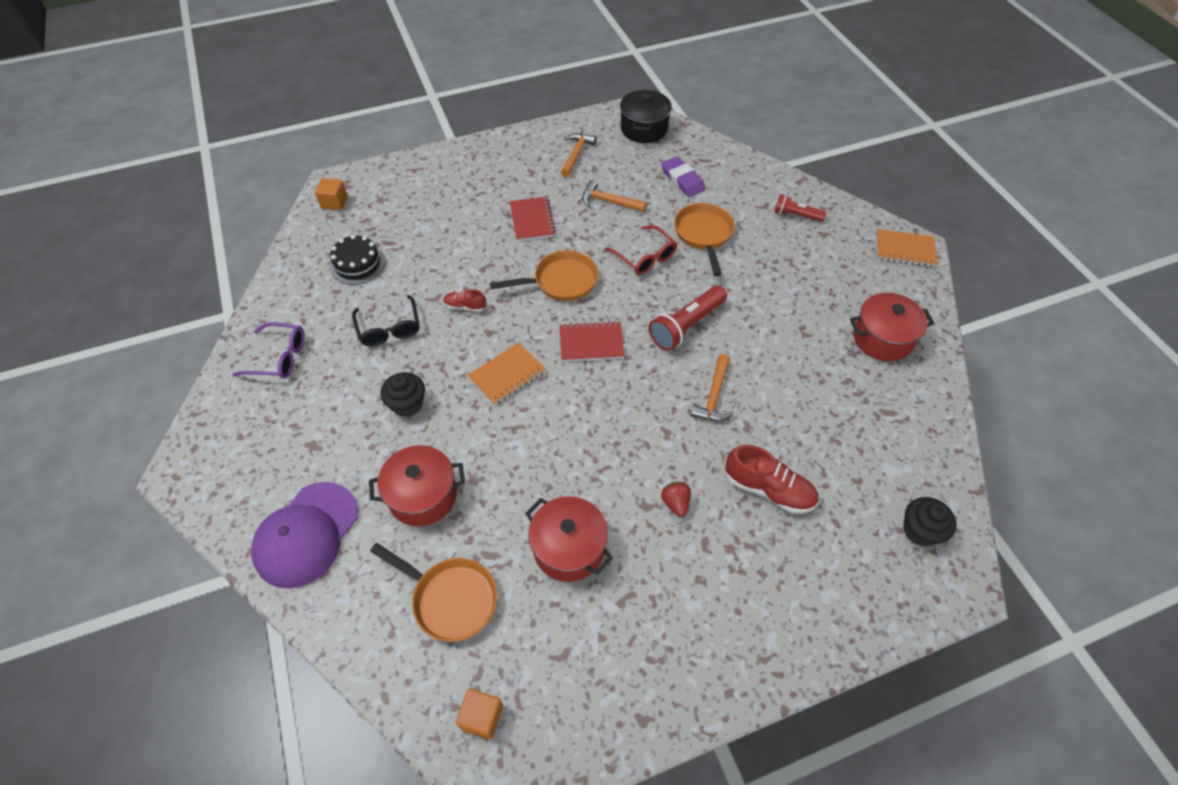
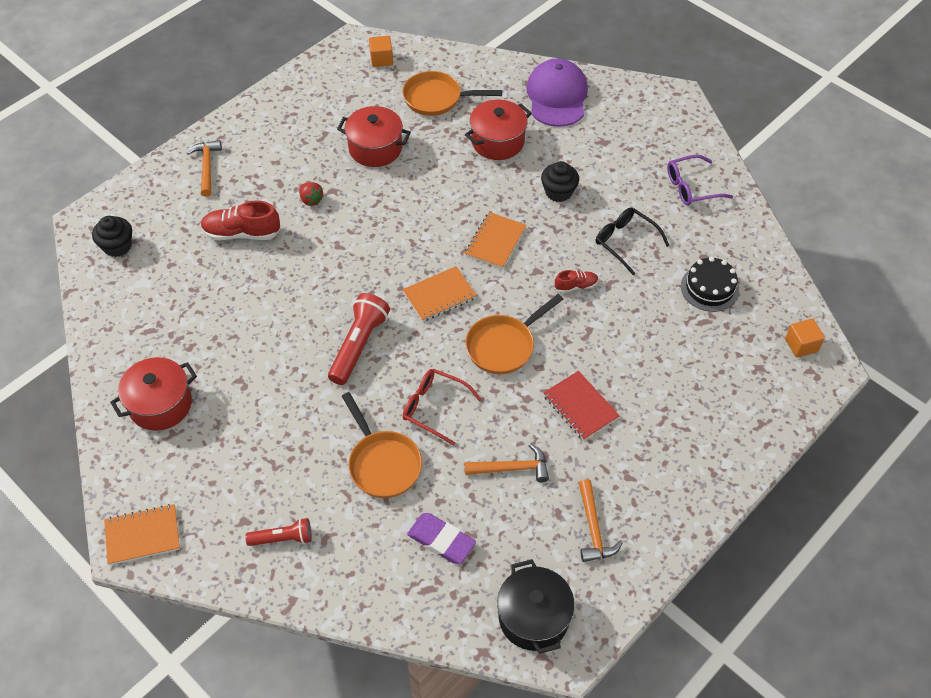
camera: 155 degrees right, 0 degrees up
(591, 343) = (439, 295): red notebook -> orange notebook
(714, 396) = (309, 288): orange hammer -> orange hammer (207, 167)

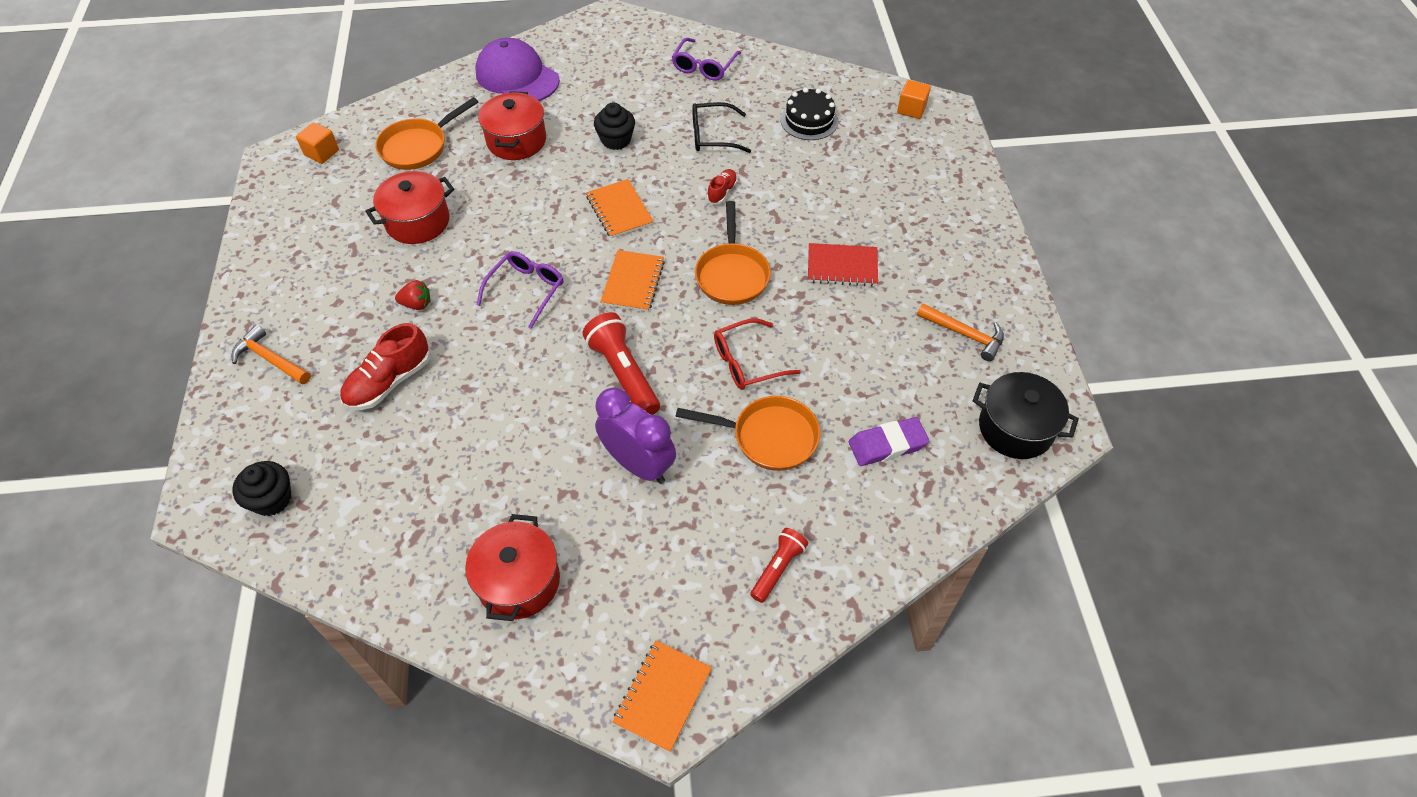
camera: 50 degrees left, 0 degrees up
(295, 405) = (638, 464): none -> purple clock
(376, 244) = (526, 290): none -> purple glasses
(512, 468) = (860, 349): orange hammer -> none

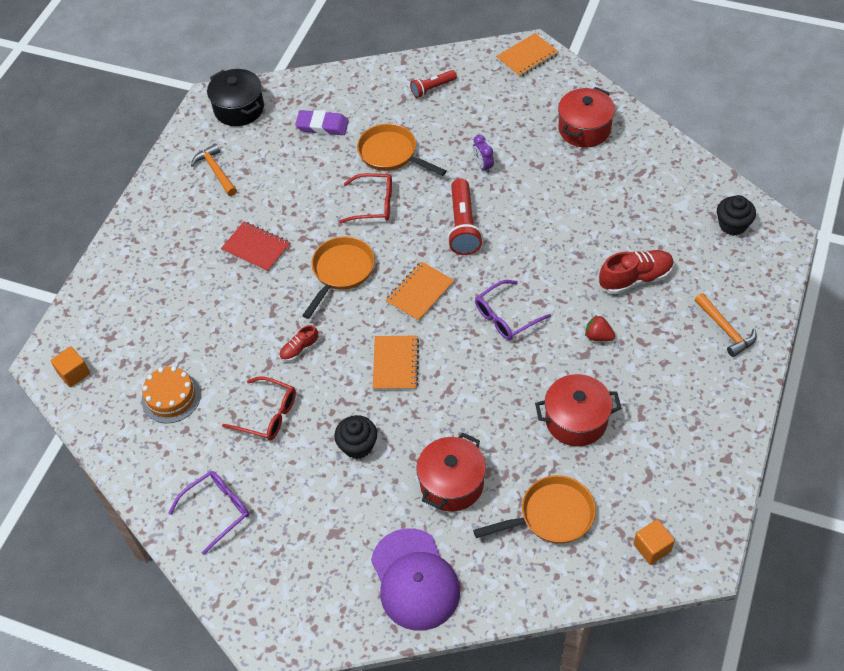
camera: 150 degrees left, 0 degrees up
(638, 464) = (483, 166): purple clock -> purple clock, size x0.50
(712, 136) = (267, 414): black glasses -> red glasses
(809, 120) = (171, 397): black cake -> orange cake

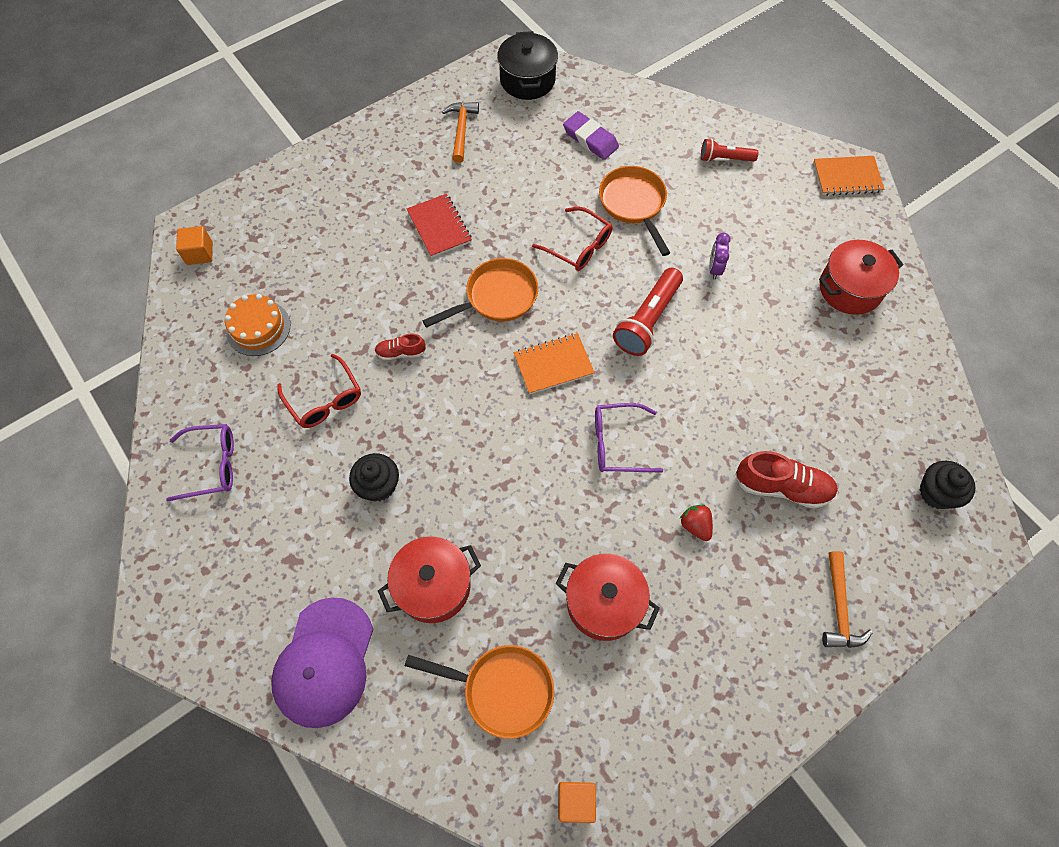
camera: 30 degrees right, 10 degrees up
(395, 364) = (475, 424): orange notebook -> none

